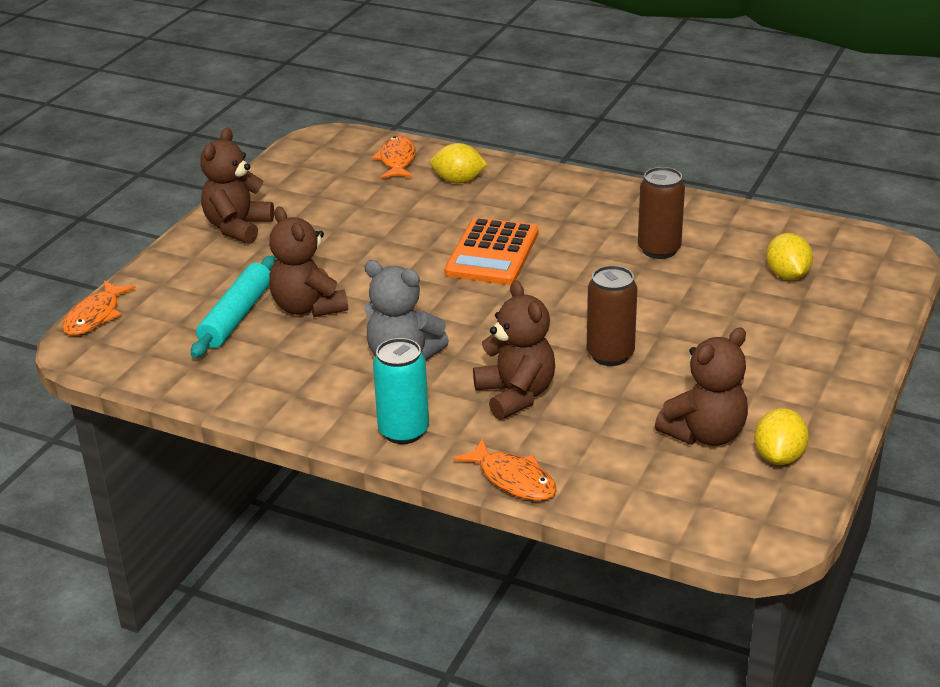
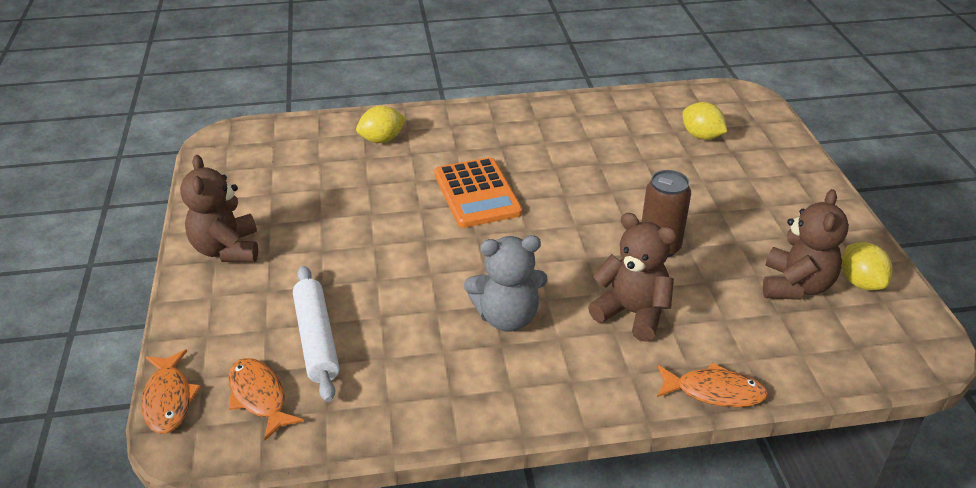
camera: 35 degrees left, 5 degrees up
(237, 316) = (317, 339): turquoise rolling pin -> white rolling pin
(308, 307) = (374, 303): brown teddy bear -> none
(397, 160) = (310, 138): orange fish -> orange fish (259, 397)
(403, 431) = (583, 388): turquoise can -> none
(659, 250) = (596, 146): brown can -> none

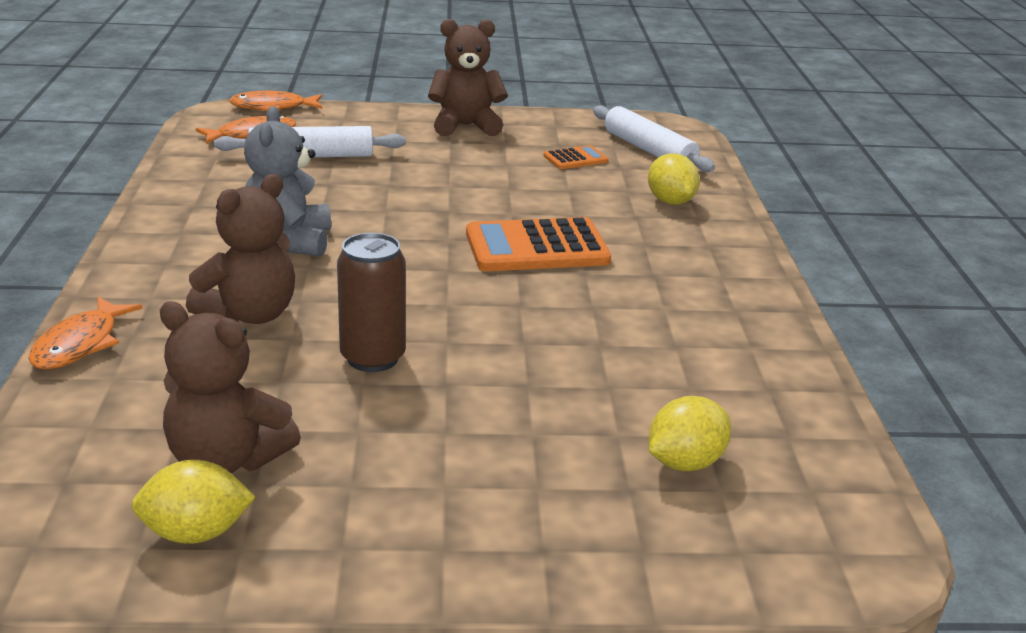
camera: 95 degrees right, 10 degrees down
(280, 149) = (649, 150): none -> white rolling pin
(303, 184) = (575, 159): none -> orange calculator

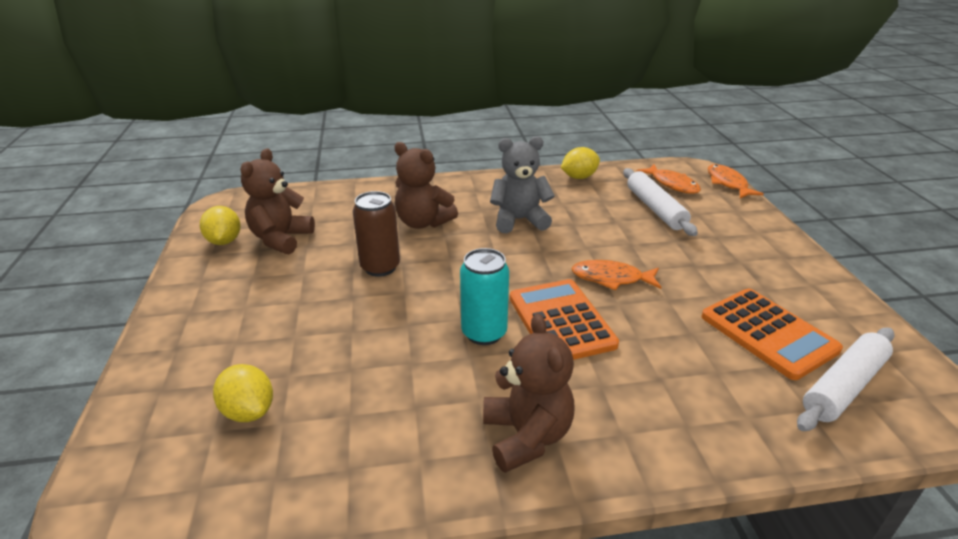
camera: 85 degrees right, 5 degrees up
(80, 344) = (385, 186): orange fish -> orange fish (611, 278)
(466, 126) = (782, 265): brown teddy bear -> brown teddy bear (526, 436)
(550, 294) = (484, 333): none -> turquoise can
(575, 159) = (768, 333): orange calculator -> orange calculator, size x2.01
(670, 202) = (713, 404): yellow lemon -> yellow lemon (579, 177)

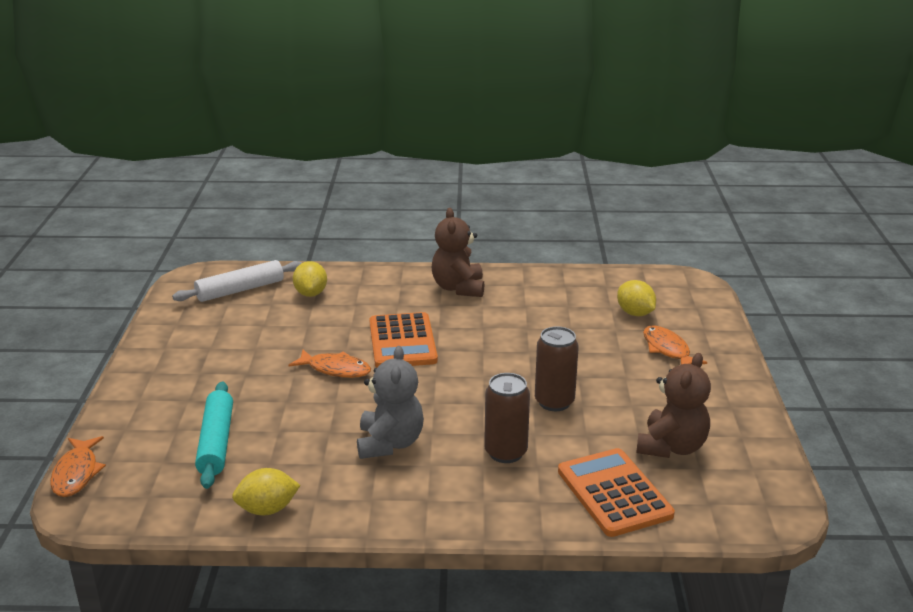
camera: 170 degrees left, 5 degrees down
(224, 241) = (736, 451): yellow lemon -> yellow lemon (311, 293)
(423, 222) = (505, 452): brown teddy bear -> brown can
(484, 333) = (467, 340): turquoise can -> none
(519, 220) = (390, 443): grey teddy bear -> grey teddy bear turned 90 degrees counterclockwise
(655, 209) = (216, 442): white rolling pin -> turquoise rolling pin
(672, 184) = (152, 480): orange fish -> orange fish (667, 349)
(768, 333) = (250, 319): orange calculator -> orange calculator (614, 493)

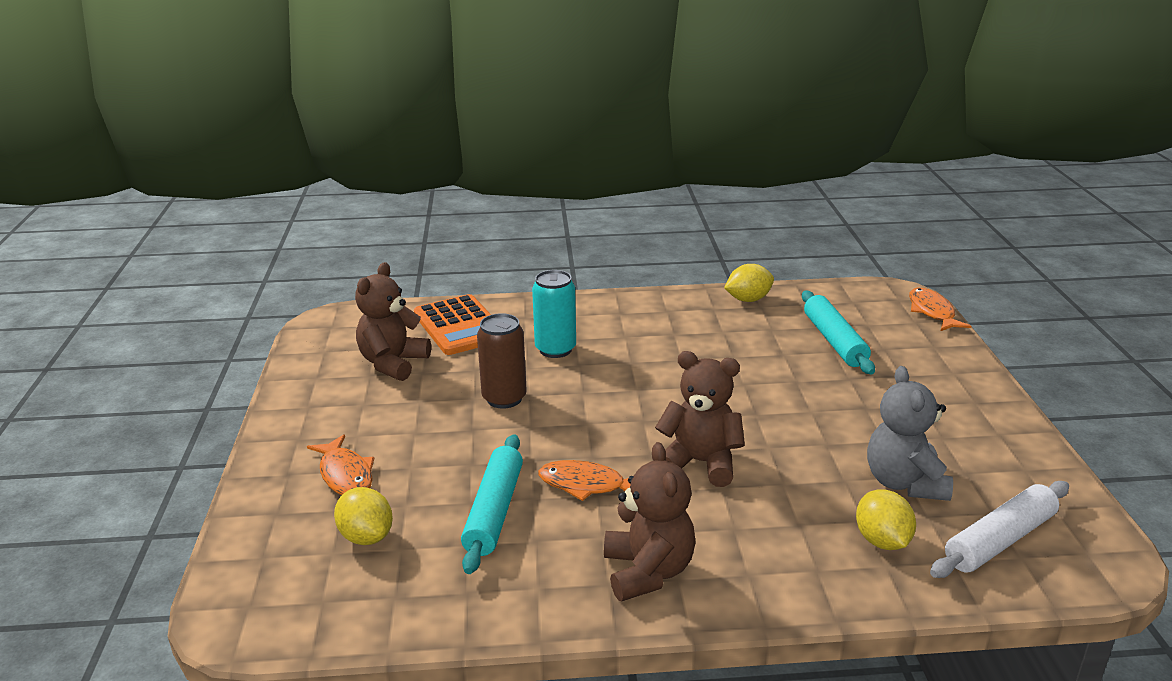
camera: 175 degrees right, 0 degrees up
(335, 369) = (765, 419): orange fish -> orange fish (587, 485)
(390, 443) = (668, 350): grey teddy bear -> grey teddy bear (904, 483)
(402, 342) = (700, 463): orange calculator -> brown teddy bear
(505, 452) = (555, 349): brown can -> turquoise can
(553, 322) = (494, 511): none -> turquoise rolling pin

